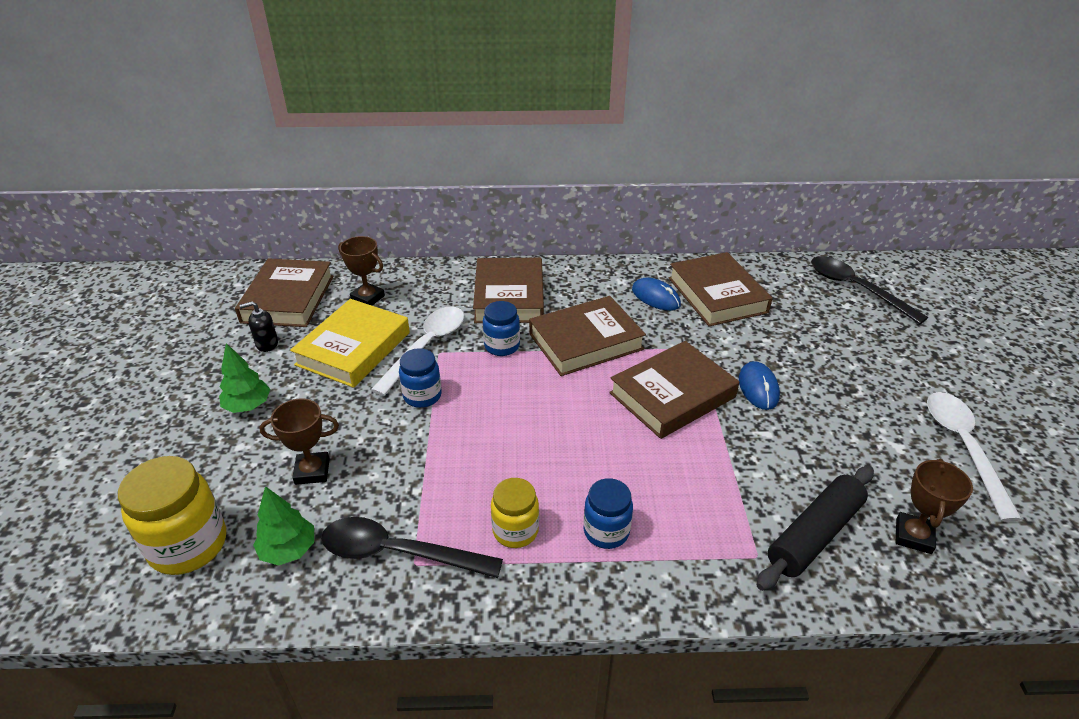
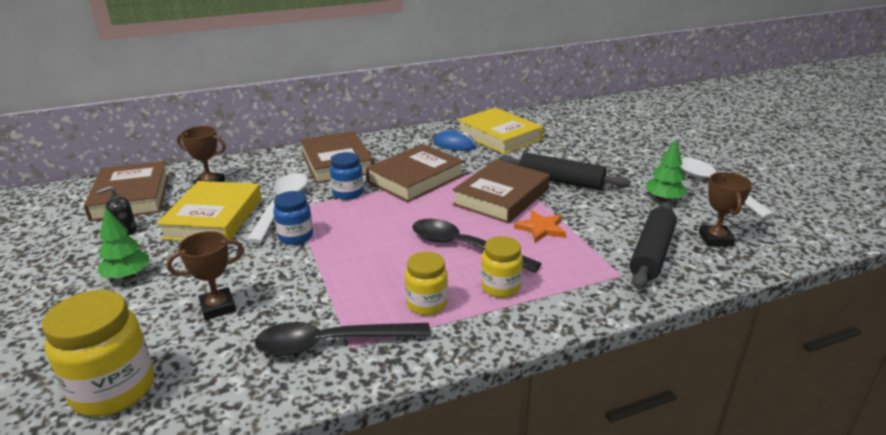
camera: 20 degrees left, 10 degrees down
(288, 550) = (223, 367): green tree -> green tree (663, 199)
(606, 531) = (500, 287): blue jar -> yellow jar
(696, 457) = (541, 228): none -> orange star
(717, 295) = (499, 136): brown book -> yellow book
(758, 388) = (561, 181): blue mouse -> black rolling pin
(856, 289) = (592, 118): black spoon -> black spoon (464, 247)

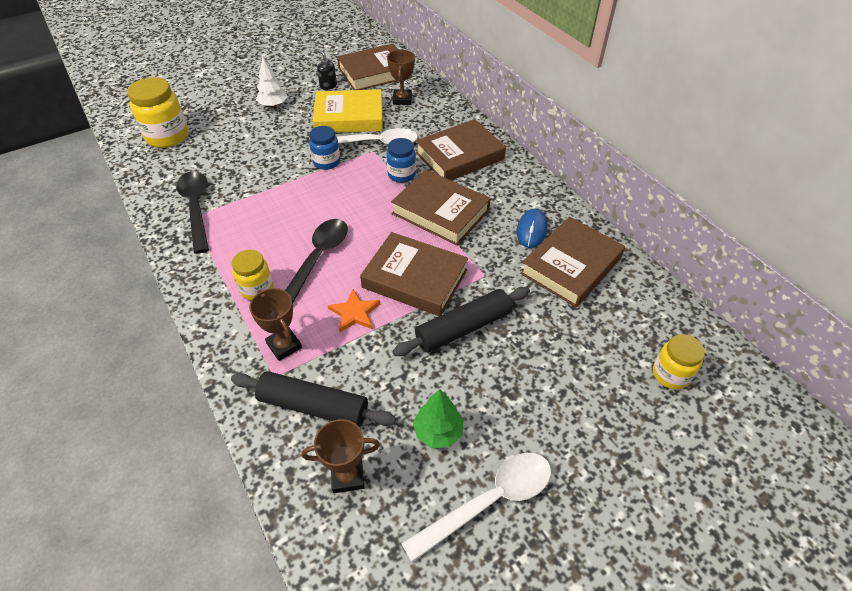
camera: 80 degrees right, 20 degrees up
(127, 276) = (273, 105): green tree -> white tree
(218, 307) = (238, 150): brown trophy -> brown trophy (284, 345)
(427, 304) = (236, 247): yellow jar -> yellow jar (670, 374)
(499, 136) = (571, 266): yellow book -> brown book
(561, 181) = (463, 328): black rolling pin -> black rolling pin turned 45 degrees clockwise

